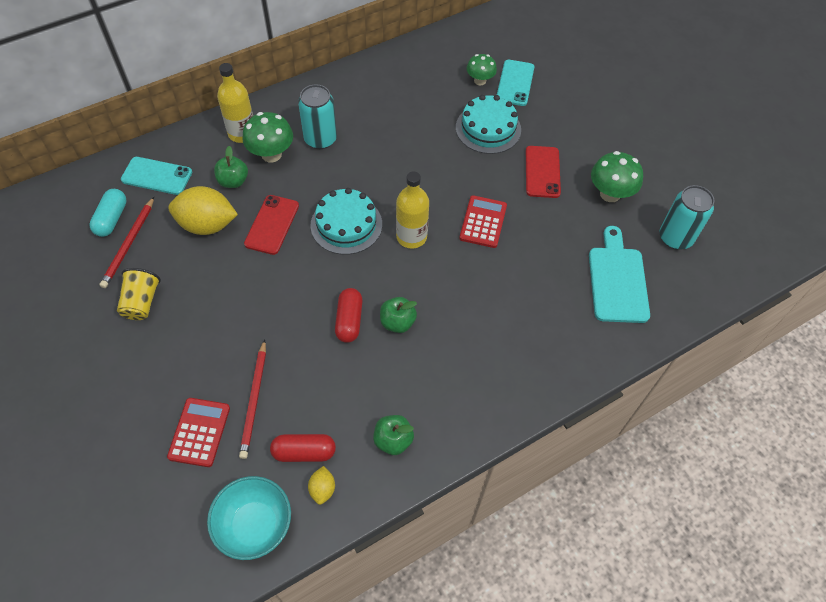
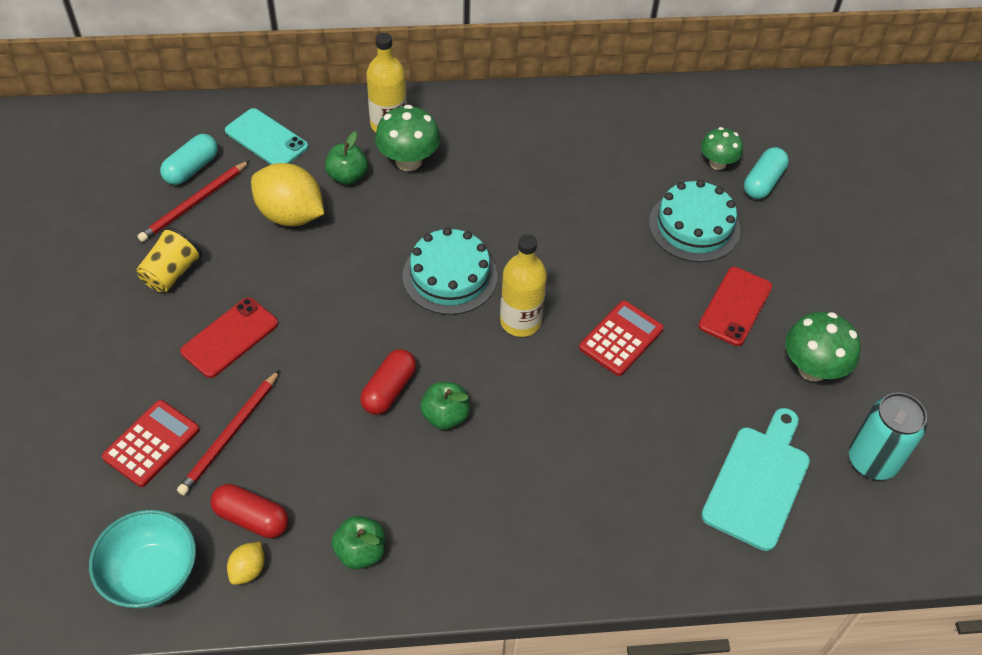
camera: 25 degrees right, 5 degrees down
(272, 224) = (363, 242): red phone -> red phone (230, 337)
(320, 139) = (476, 164): turquoise can -> none
(515, 83) = (763, 182): turquoise phone -> turquoise capsule

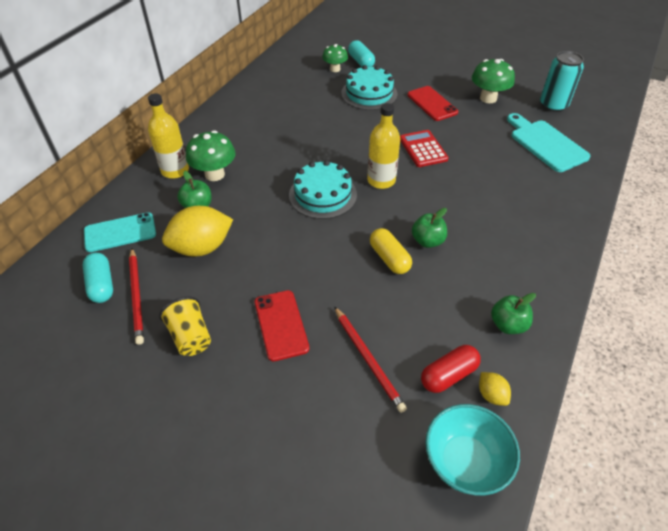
camera: 55 degrees left, 5 degrees down
(151, 443) = (343, 414): red calculator -> none
(389, 390) = (389, 258): red capsule -> yellow capsule

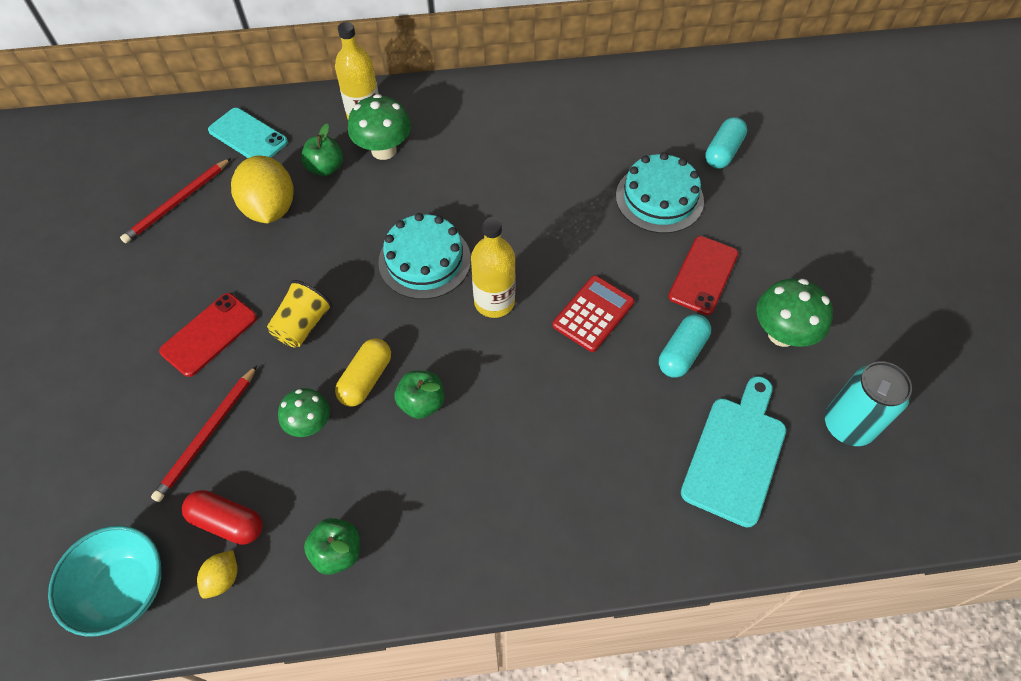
camera: 55 degrees right, 10 degrees up
(101, 284) = (176, 169): turquoise capsule -> turquoise capsule (682, 353)
(190, 337) = (154, 273): yellow cup -> yellow cup (303, 325)
(202, 247) = (270, 208): yellow lemon -> yellow lemon turned 45 degrees clockwise
(335, 69) = (678, 136): green mushroom -> green mushroom (309, 424)

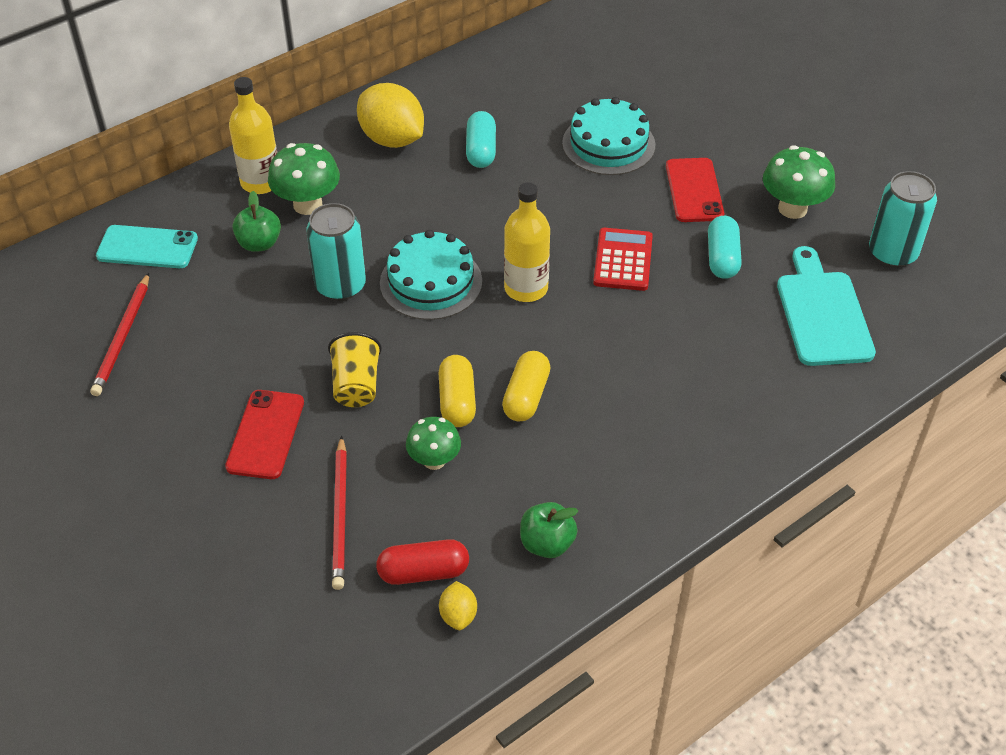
camera: 30 degrees left, 10 degrees down
(124, 589) = (370, 671): turquoise bowl -> none
(270, 208) = (232, 302): yellow lemon -> yellow lemon (392, 139)
(356, 232) = (340, 286): none -> turquoise can
(421, 403) = (526, 396): green apple -> yellow capsule
(723, 152) = (636, 84): turquoise capsule -> turquoise capsule (481, 150)

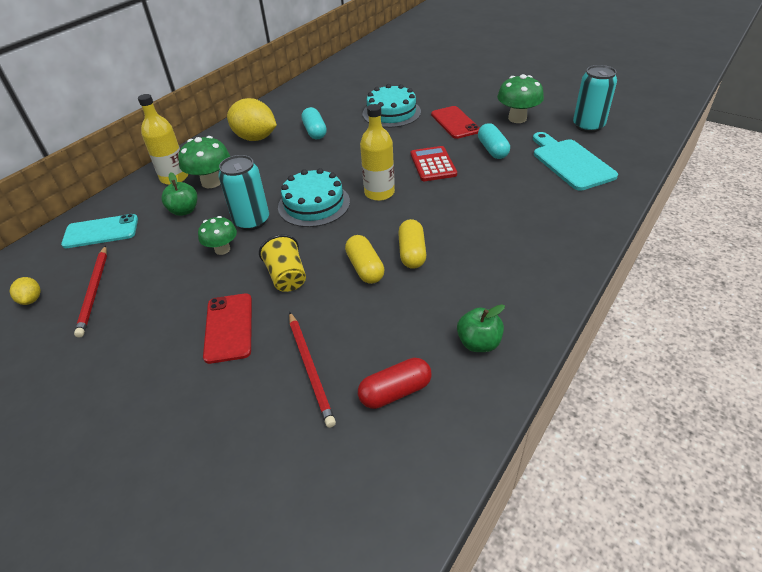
camera: 15 degrees left, 5 degrees down
(434, 460) = (366, 310): green mushroom -> green mushroom (222, 249)
(458, 615) = (439, 417): yellow lemon -> yellow lemon (31, 299)

